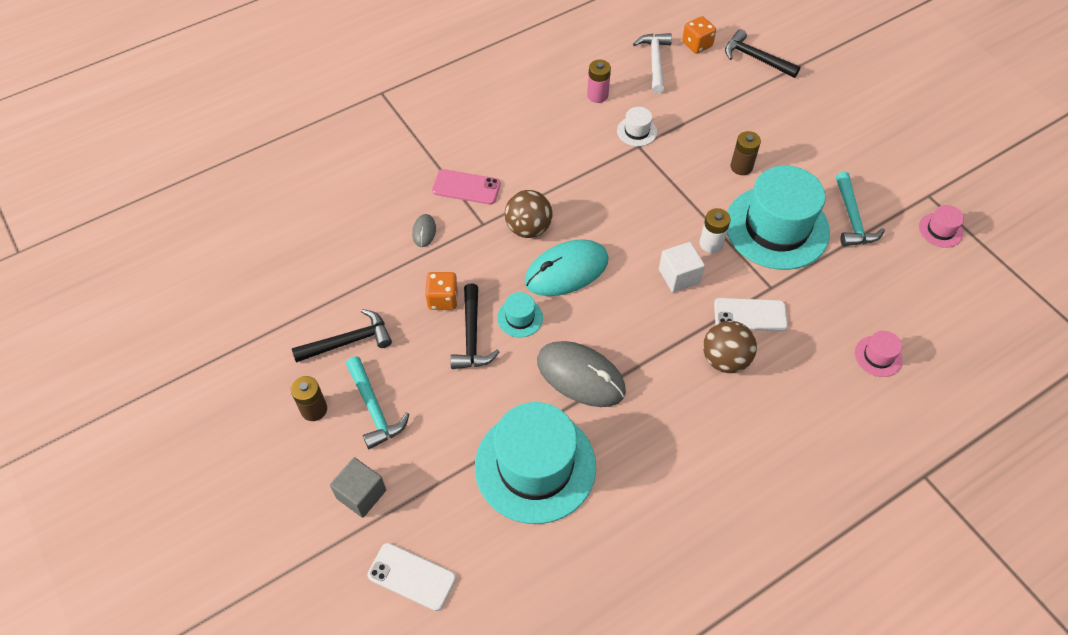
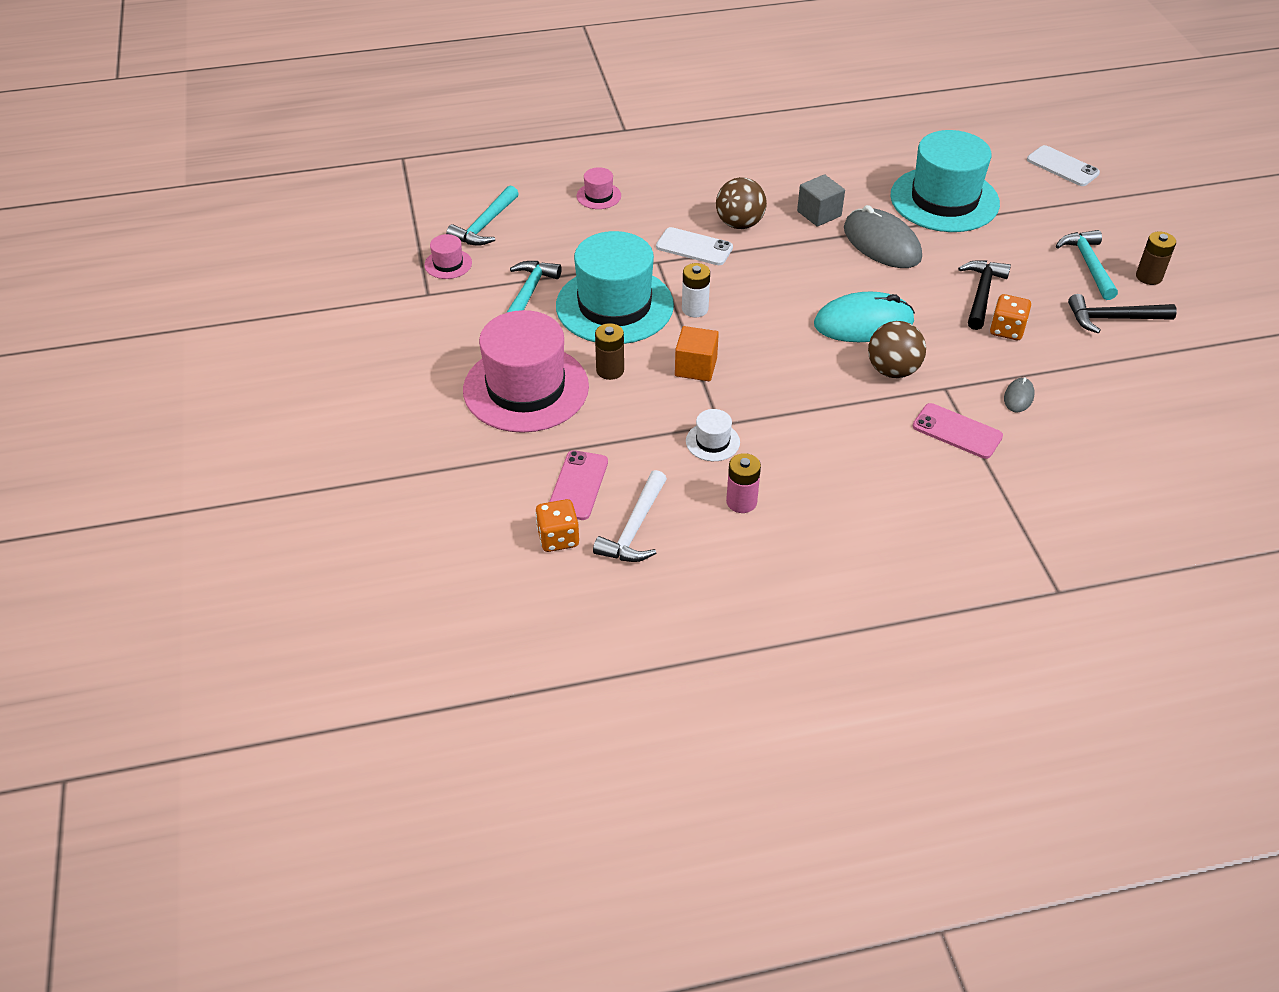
camera: 160 degrees left, 10 degrees down
(361, 494) = (1103, 216): grey cube -> grey cube (819, 214)
(520, 317) = (927, 297): turquoise hat -> none
(679, 276) = (746, 291): white cube -> none
(680, 188) = (696, 367): none -> orange cube
(706, 78) = (578, 485): none -> pink phone
(756, 58) = (491, 494): black hammer -> none
(790, 135) = (526, 388): none -> pink hat
(948, 284) = (485, 225): none -> turquoise hammer

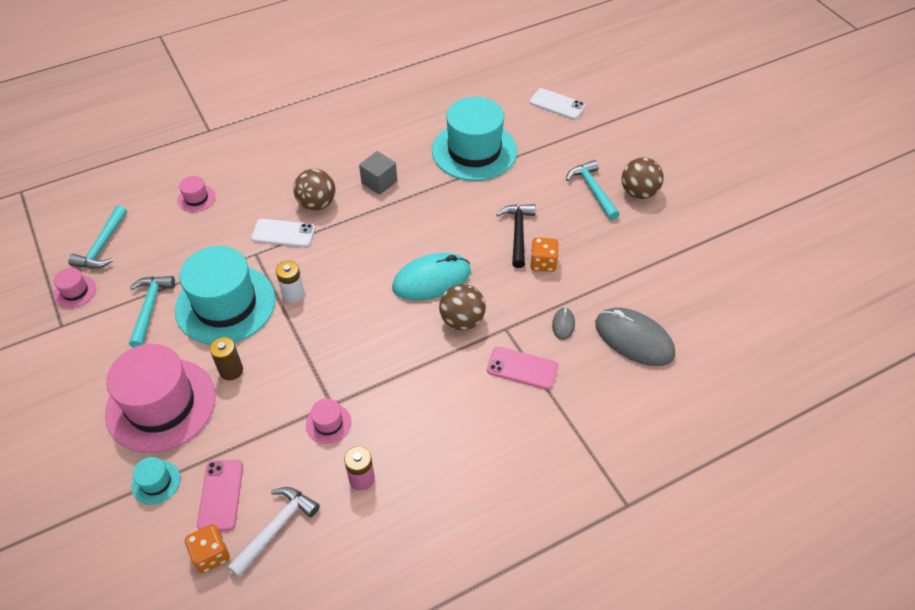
camera: 15 degrees left, 5 degrees up
(509, 459) = (156, 482): none -> turquoise hat
(635, 528) = (276, 528): white hammer -> white hammer turned 150 degrees counterclockwise
(696, 367) = (303, 352): orange cube -> none
(712, 442) = (328, 423): white hat -> pink hat
(882, 243) = (433, 200): grey mouse -> grey mouse (634, 339)
(1113, 319) = (620, 236): black hammer -> none
(1148, 277) = (638, 192): brown battery -> brown ball

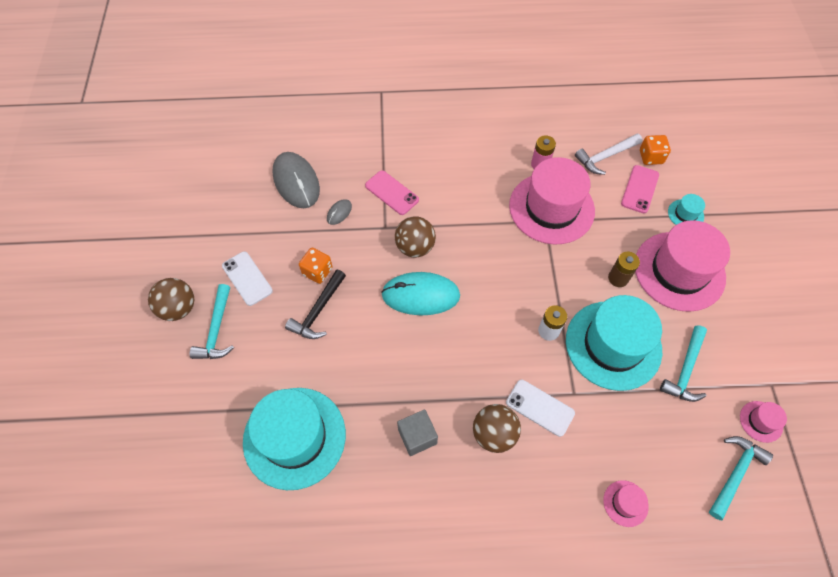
camera: 155 degrees left, 10 degrees up
(328, 423) = (551, 208): pink hat -> pink hat, size x2.40
(557, 104) = (157, 470): white phone -> white phone (247, 278)

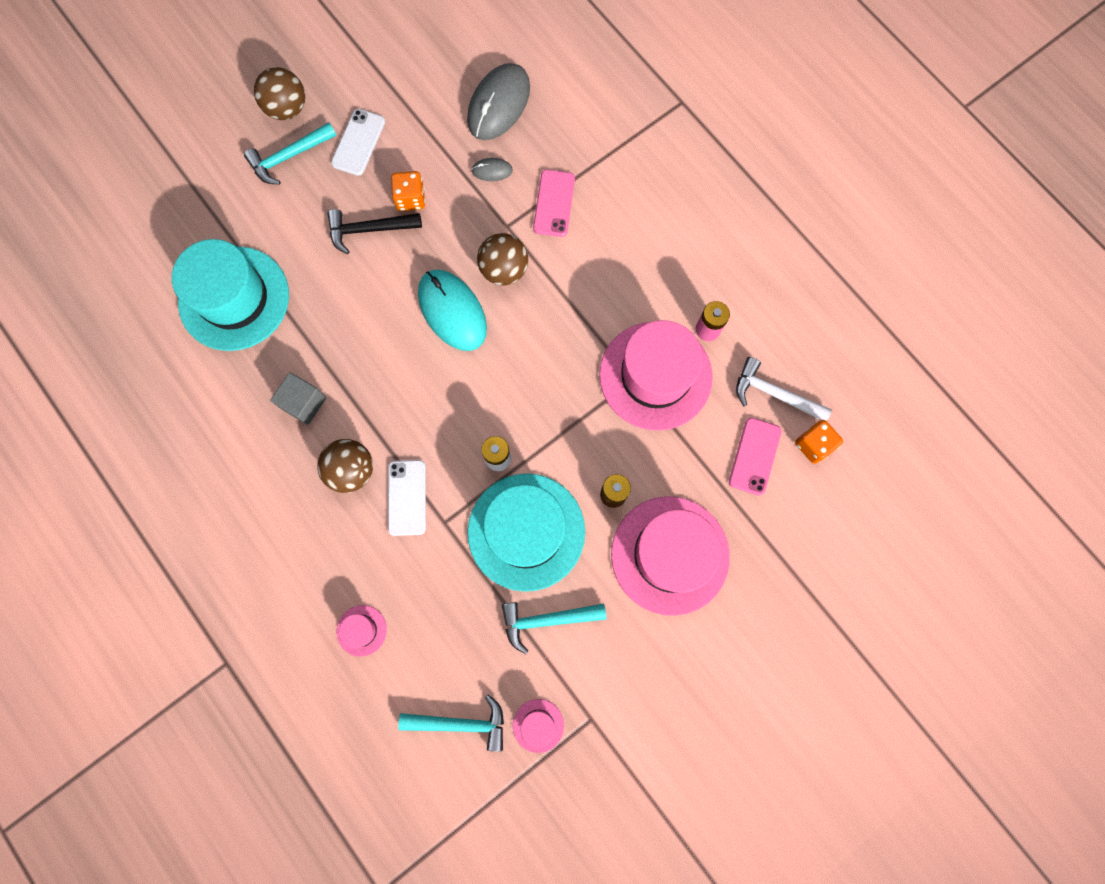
camera: 55 degrees right, 15 degrees up
(639, 189) = (754, 456): pink phone -> pink phone turned 60 degrees counterclockwise
(685, 214) = (756, 525): turquoise hat -> none

